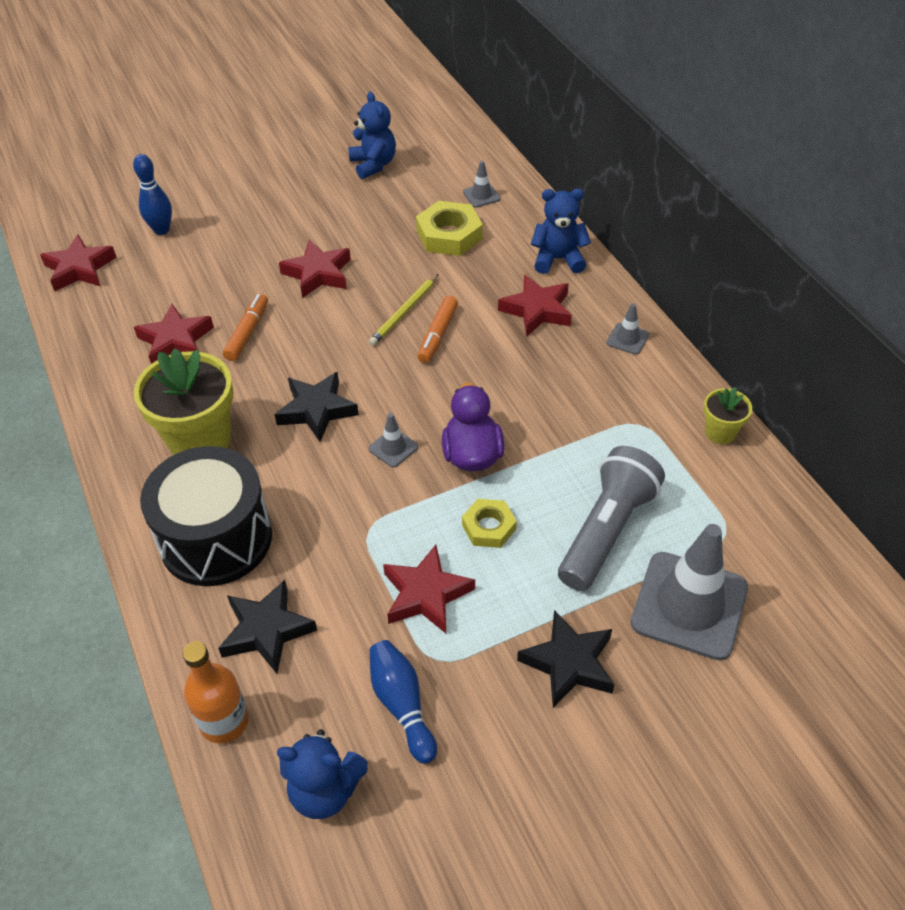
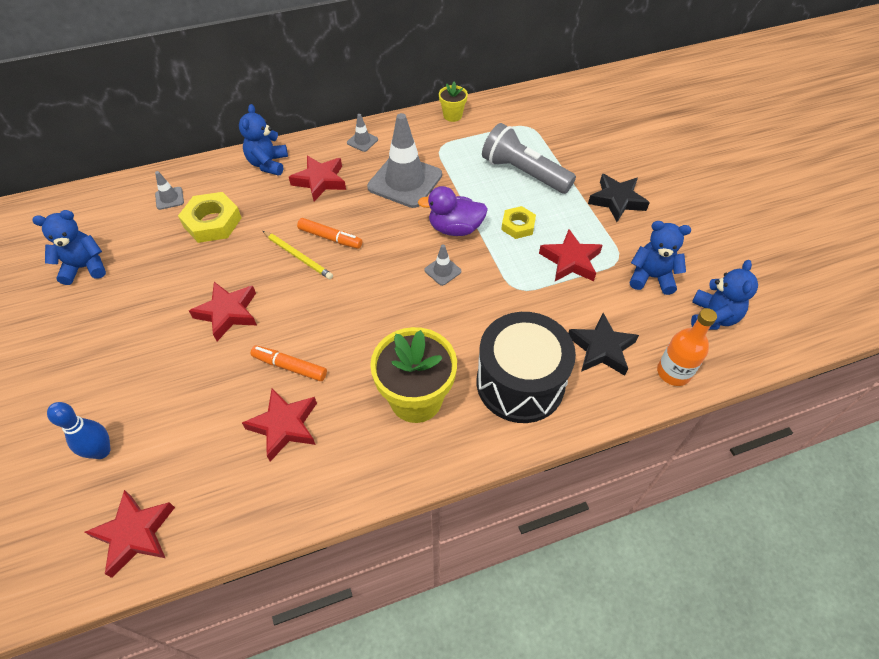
camera: 85 degrees left, 5 degrees up
(317, 410) = (396, 316): black star -> none
(402, 705) = (651, 277): blue bowling pin -> blue teddy bear
(689, 605) = (577, 148): grey traffic cone -> grey traffic cone (405, 181)

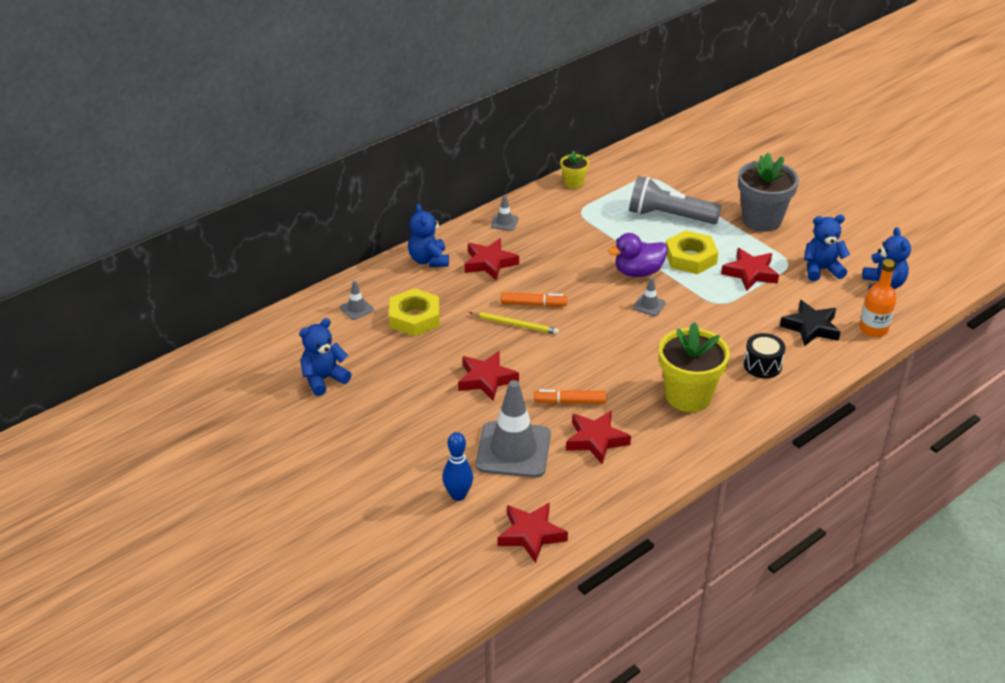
camera: 20 degrees left, 15 degrees down
(405, 181) = (568, 246): grey traffic cone -> grey traffic cone (513, 450)
(518, 225) = (690, 258): yellow nut -> yellow nut, size x1.59
(520, 383) = (762, 365): black drum -> black drum, size x0.50
(617, 200) = (761, 220): black star -> grey flower pot

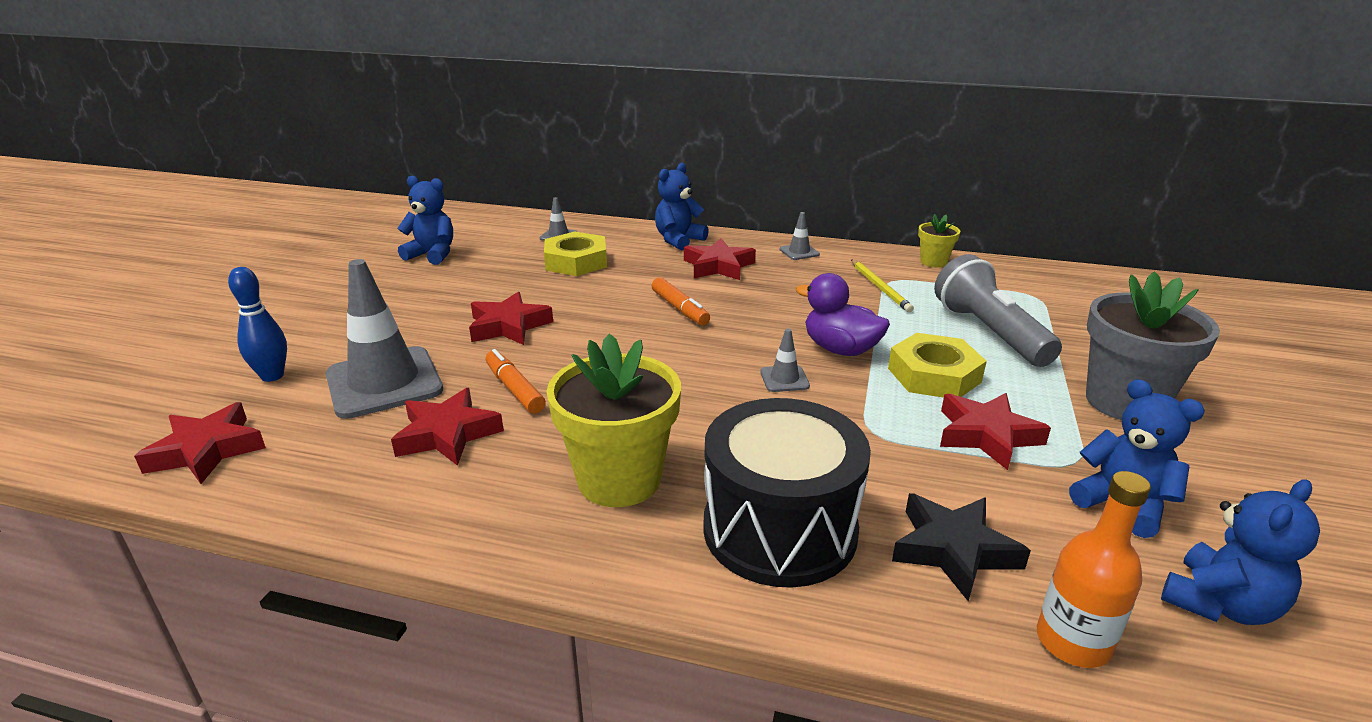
camera: 55 degrees right, 10 degrees down
(515, 324) = (629, 310): yellow pencil -> yellow pencil (880, 287)
(762, 365) = (779, 529): black drum -> black drum, size x2.00

